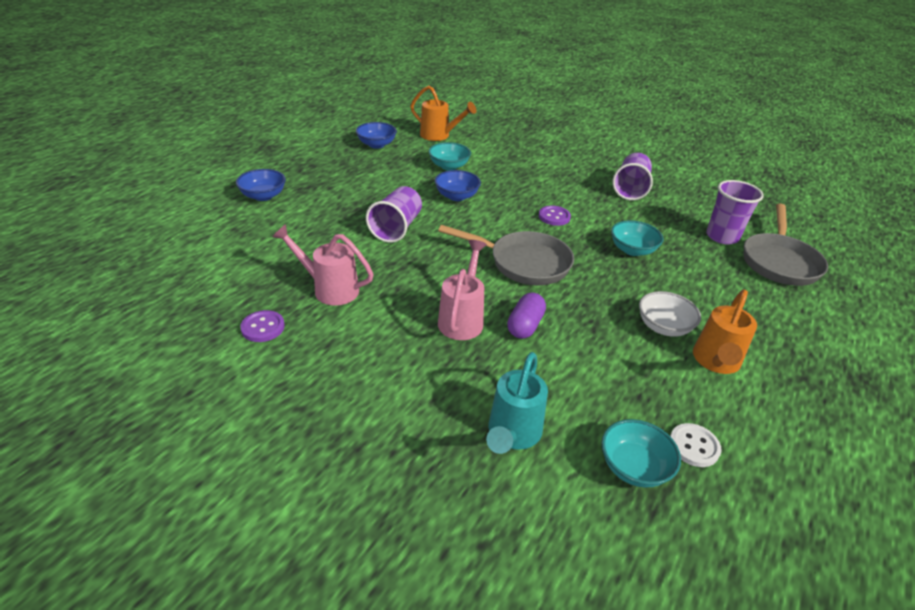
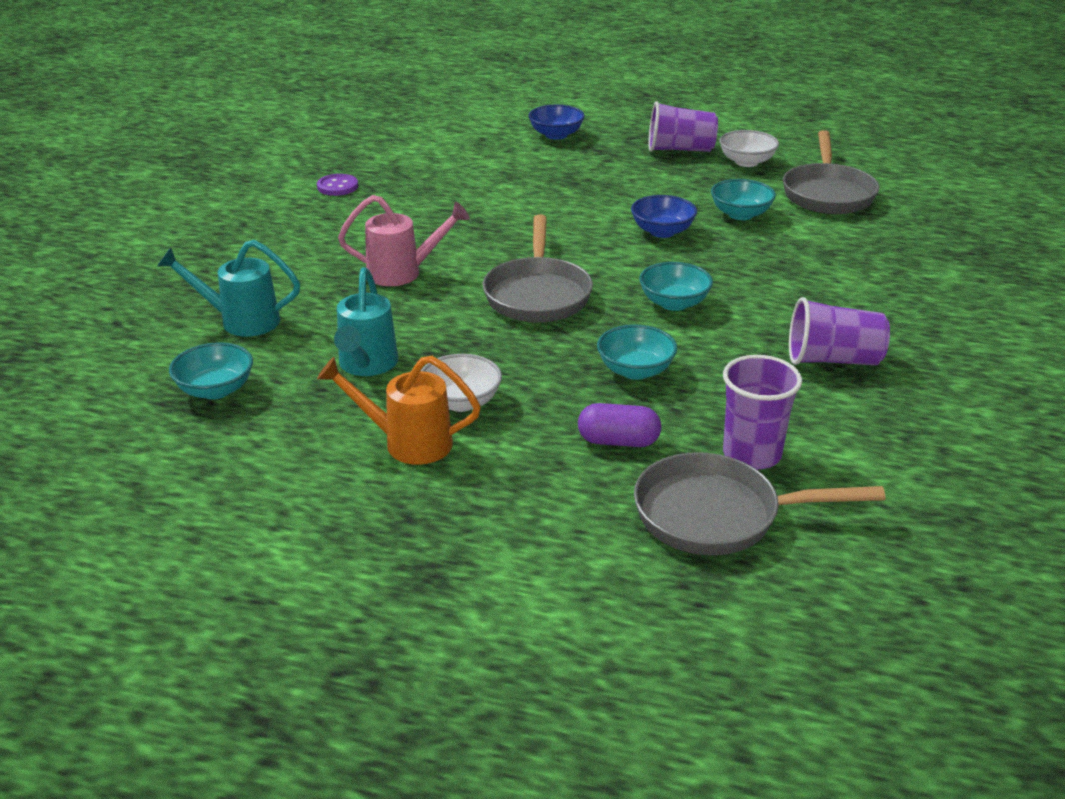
camera: 75 degrees right, 5 degrees down
(330, 289) = (412, 201): pink watering can -> none
(376, 144) = (746, 162): blue bowl -> white bowl
(396, 228) = (552, 210): purple cup -> purple cup (680, 150)
(439, 136) = (827, 193): orange watering can -> grey pan
(525, 325) = (411, 309): purple capsule -> purple capsule (618, 441)
(554, 217) = (674, 303): purple button -> turquoise bowl
(607, 365) = (366, 366): none -> turquoise watering can
(694, 446) = (254, 426): white button -> none

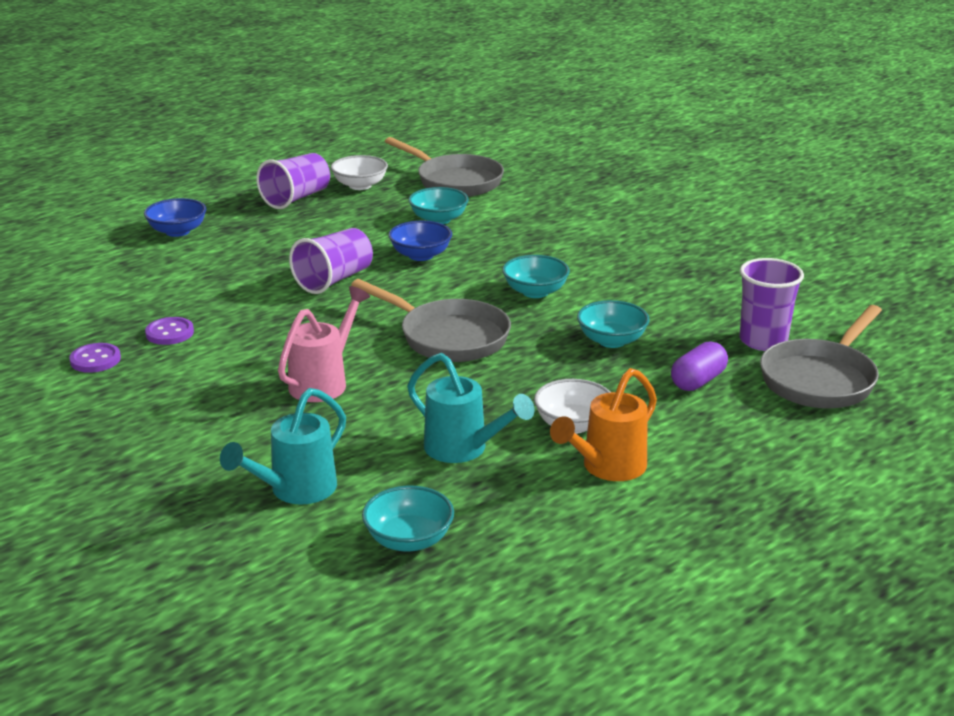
camera: 55 degrees left, 5 degrees down
(404, 193) = (169, 333): none -> purple button
(832, 360) = (680, 271): purple cup -> purple cup (334, 280)

